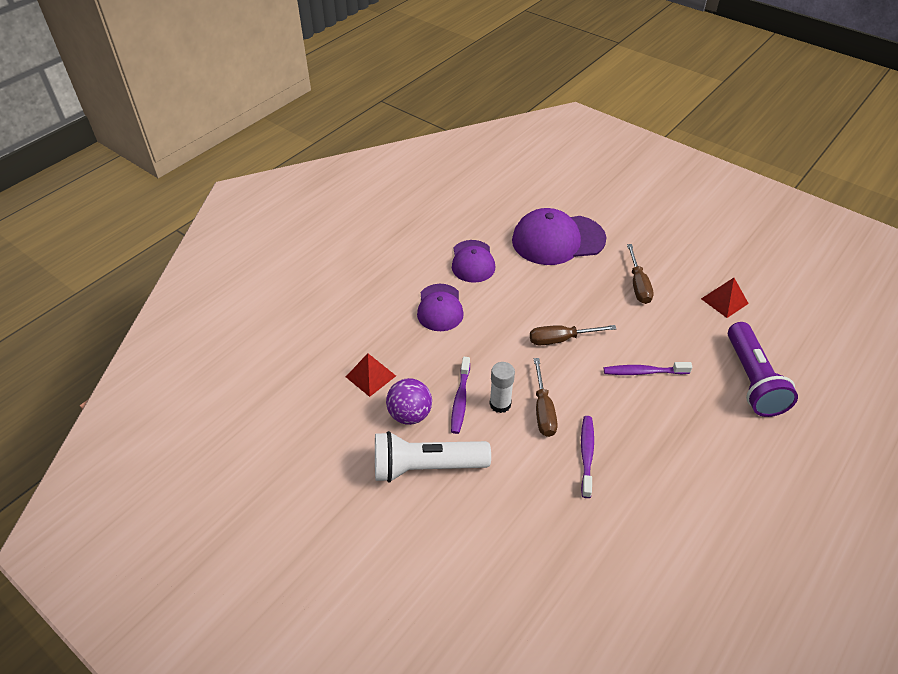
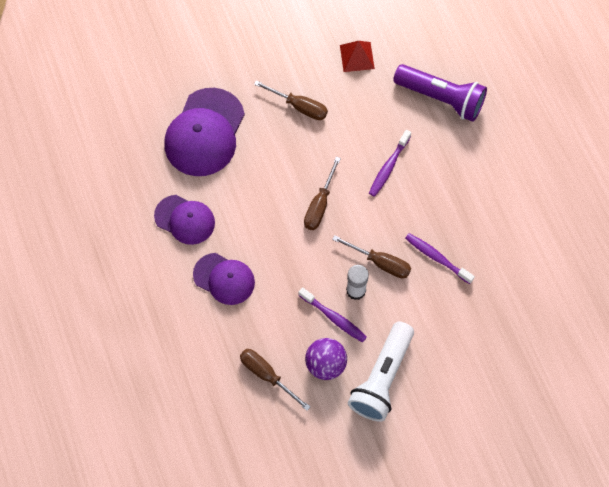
camera: 60 degrees left, 20 degrees up
(370, 376) = (267, 375): red pyramid -> brown screwdriver

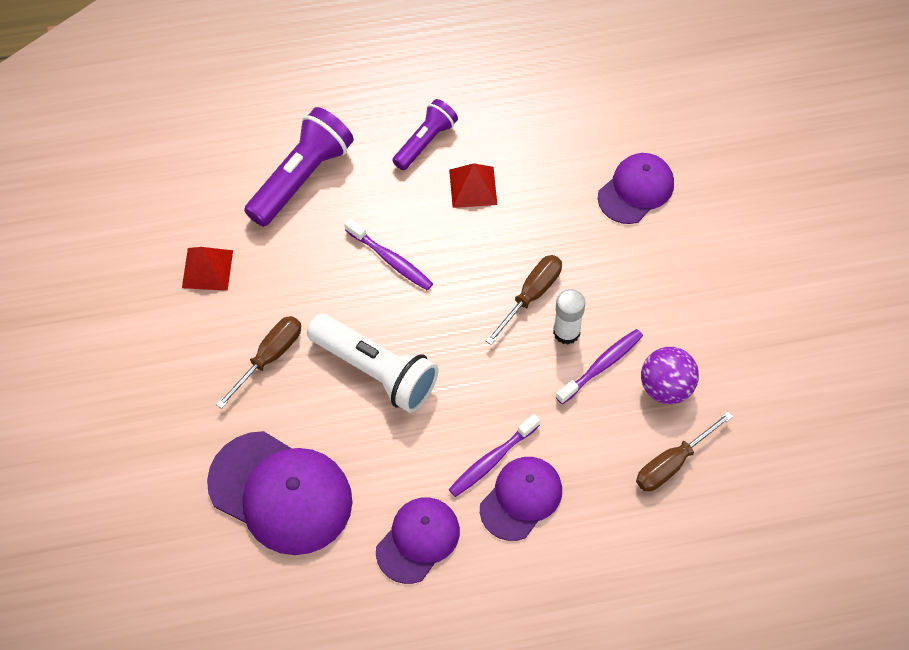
camera: 80 degrees left, 5 degrees down
(320, 205) = (431, 356): brown screwdriver -> none
(382, 378) = (694, 322): white flashlight -> white flashlight (376, 371)
(437, 258) = (536, 227): purple toothbrush -> purple toothbrush (492, 460)
(460, 210) = (473, 187): none -> red pyramid
(485, 323) = (636, 190): none -> purple cap
(491, 172) = (425, 141): none -> purple flashlight

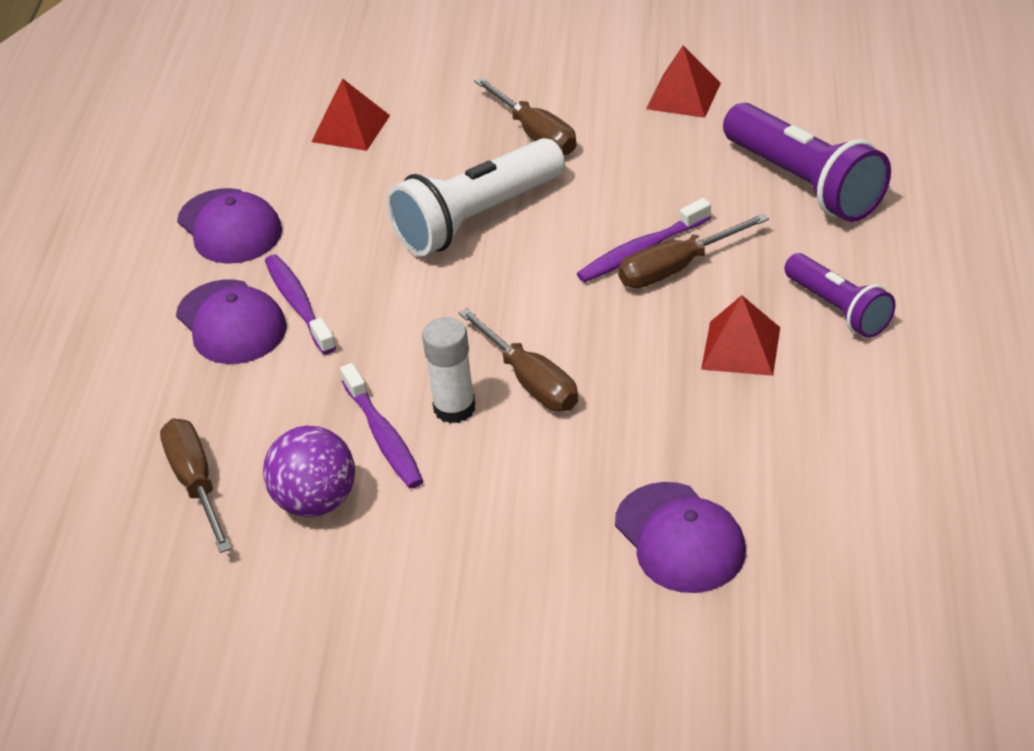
camera: 110 degrees right, 20 degrees down
(281, 493) = (351, 128): purple cap -> red pyramid
(404, 236) = (676, 268): none -> brown screwdriver

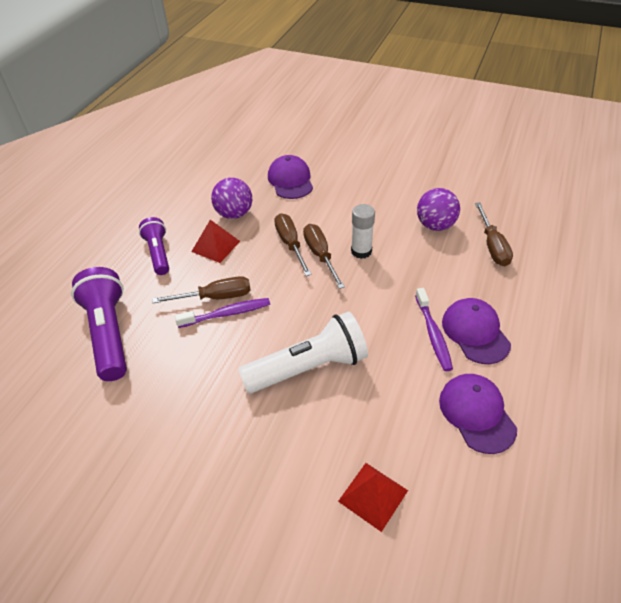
camera: 165 degrees left, 5 degrees up
(384, 436) = (398, 246): purple toothbrush -> none
(535, 134) = (238, 435): brown screwdriver -> brown screwdriver (290, 244)
(683, 96) = (118, 439): red pyramid -> none
(752, 421) = (234, 214): none -> purple ball

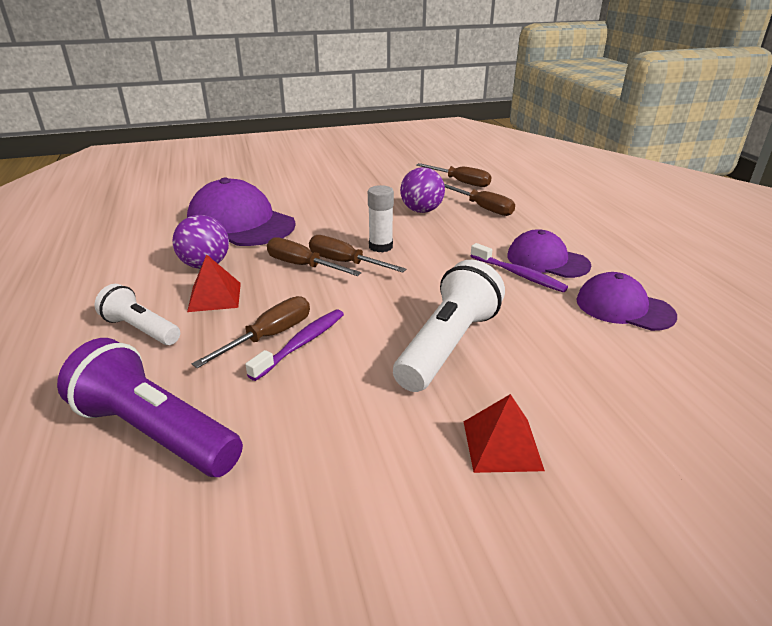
camera: 40 degrees left, 15 degrees down
(158, 253) = (141, 329): purple flashlight -> white flashlight
(290, 180) = (241, 223): purple cap -> purple cap, size x1.62
(373, 496) = (640, 406): red pyramid -> red pyramid (502, 445)
(510, 204) = (461, 182): none -> brown screwdriver

